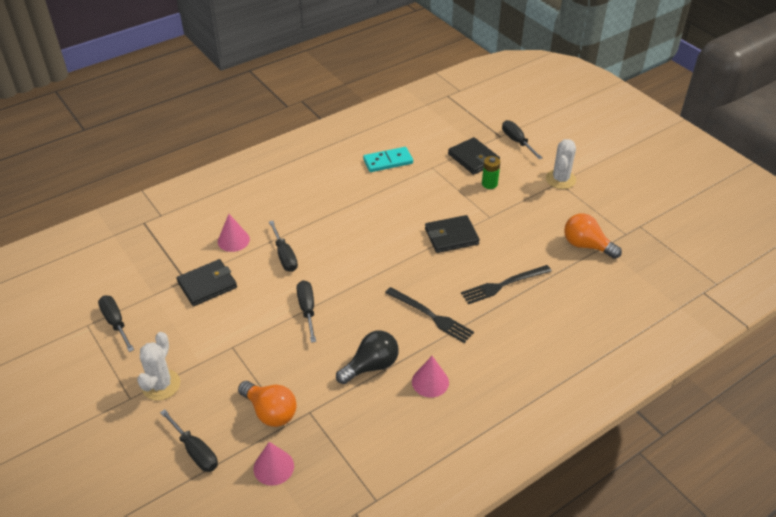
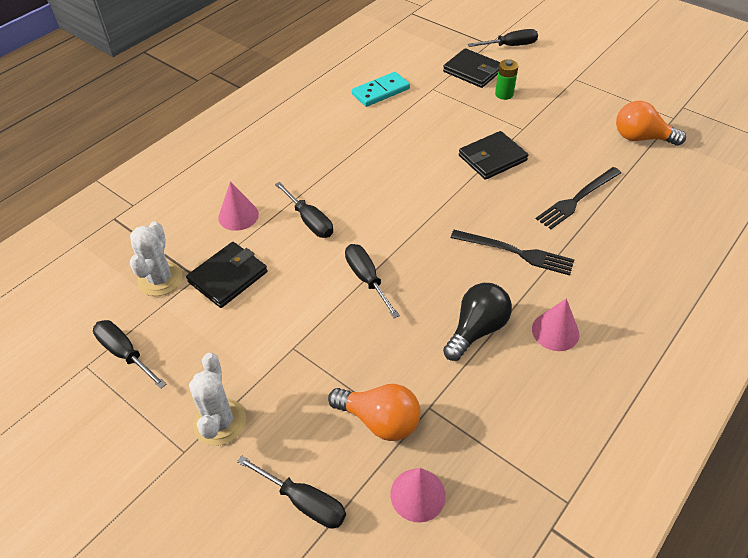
camera: 15 degrees left, 5 degrees up
(517, 142) = (510, 46): black screwdriver -> black screwdriver turned 120 degrees clockwise
(560, 179) = (576, 75): white cactus -> white cactus (160, 279)

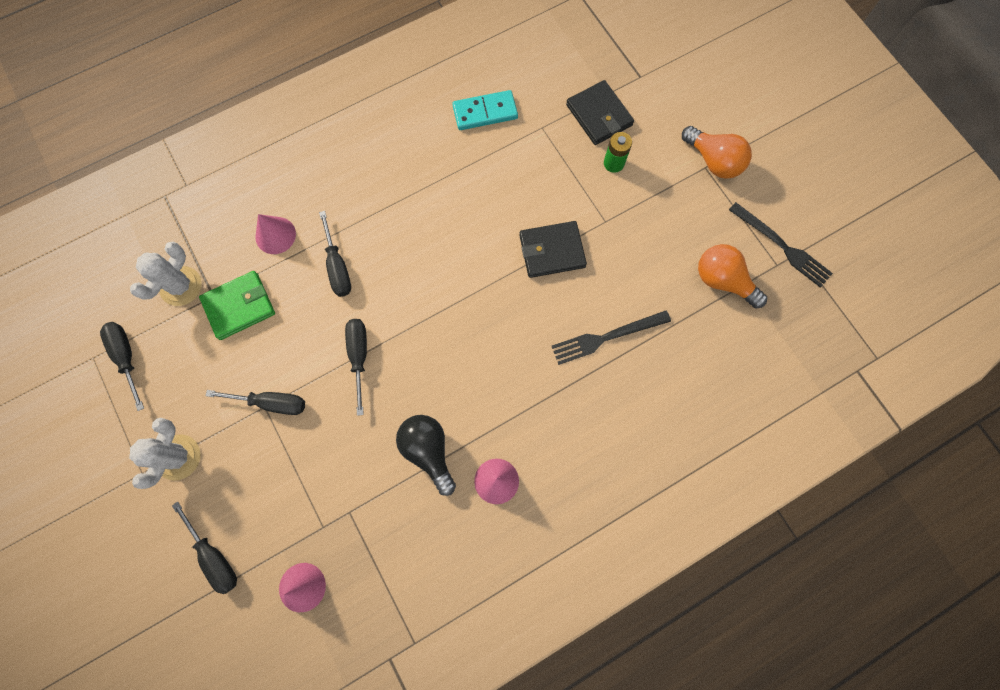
camera: 20 degrees right, 25 degrees up
(228, 277) = (239, 306): black wallet -> green wallet
(380, 420) = (303, 508): orange light bulb -> orange light bulb (713, 161)
(476, 329) = (428, 451): black light bulb -> black light bulb turned 90 degrees counterclockwise
(510, 46) = (662, 89): black screwdriver -> black screwdriver (270, 403)
(516, 252) = (510, 379): black fork -> black fork (782, 246)

